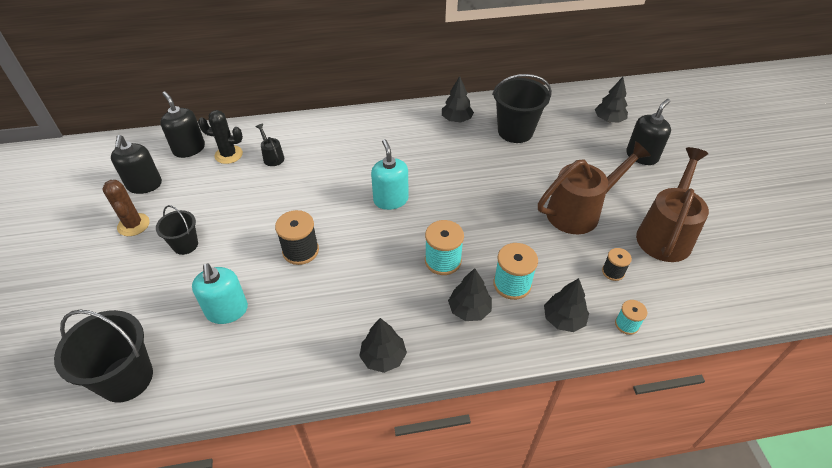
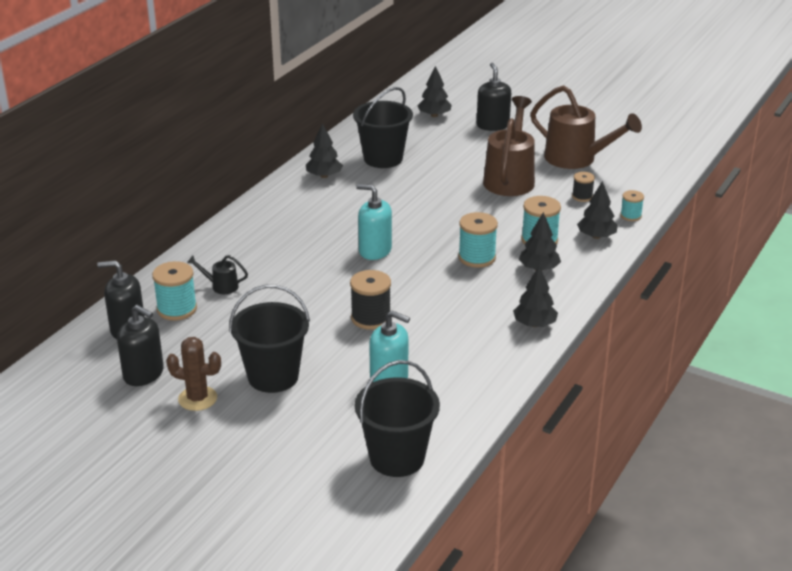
camera: 50 degrees left, 15 degrees down
(185, 245) = (273, 376): black bucket -> black bucket, size x1.73
(228, 155) = (177, 309): black cactus -> turquoise spool
(666, 234) = (577, 159): brown watering can -> brown watering can turned 150 degrees clockwise

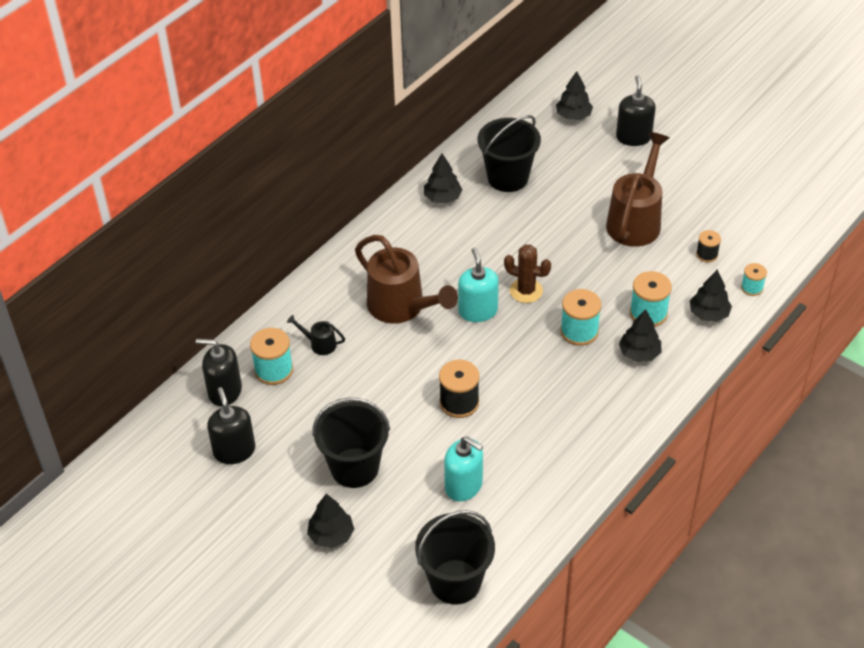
camera: 10 degrees right, 15 degrees up
(143, 374) = (234, 451): black soap dispenser -> black soap dispenser turned 150 degrees counterclockwise
(197, 398) = (281, 487): brown cactus -> brown cactus (526, 291)
(375, 250) = (478, 311): turquoise soap dispenser -> turquoise soap dispenser turned 45 degrees clockwise
(534, 324) = (619, 429): black tree -> black tree (331, 535)
(577, 159) = (714, 198): brown watering can -> brown watering can (402, 307)

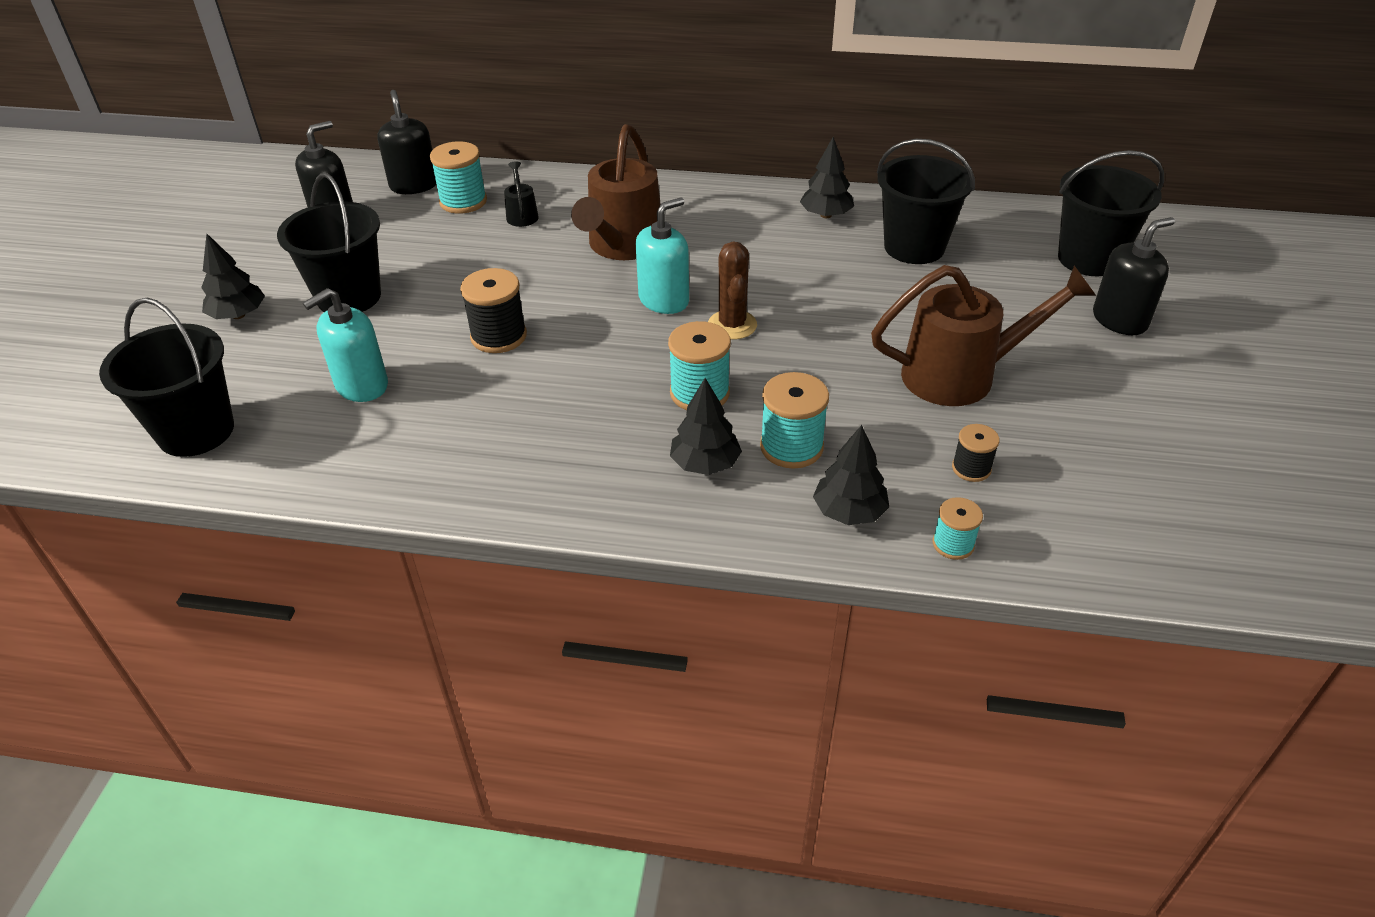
camera: 60 degrees right, 5 degrees down
(464, 485) = (361, 385): turquoise soap dispenser -> turquoise soap dispenser turned 45 degrees clockwise
(573, 116) = (1089, 259): black tree -> black bucket

